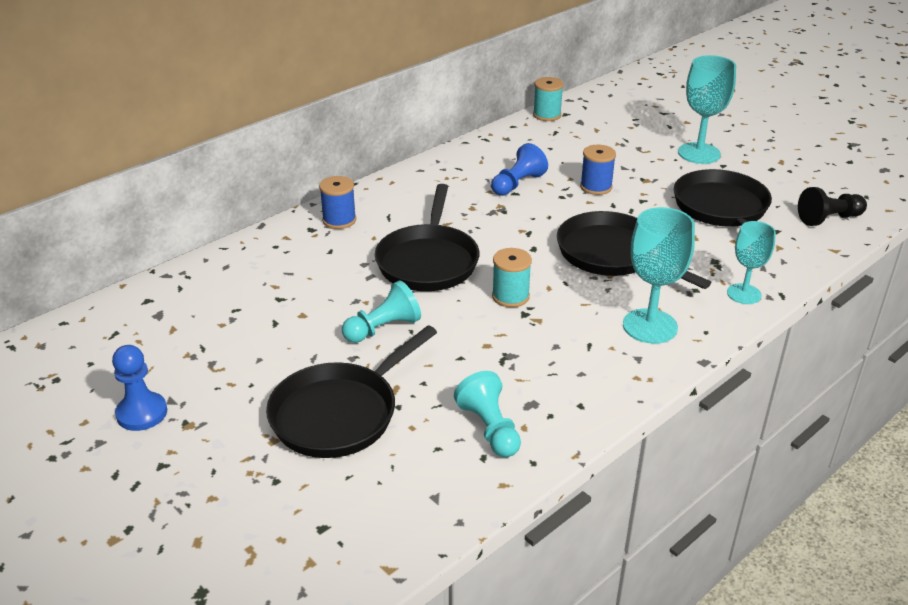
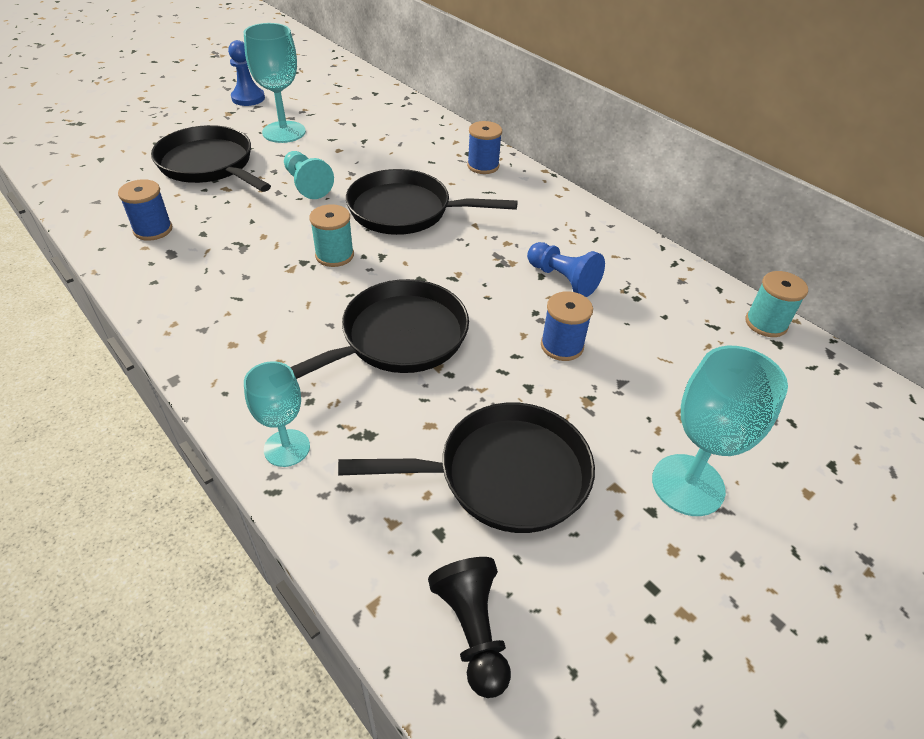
camera: 90 degrees right, 10 degrees up
(490, 428) = (153, 230): turquoise pawn -> blue spool
(650, 326) = (251, 347): turquoise goblet -> turquoise goblet (284, 132)

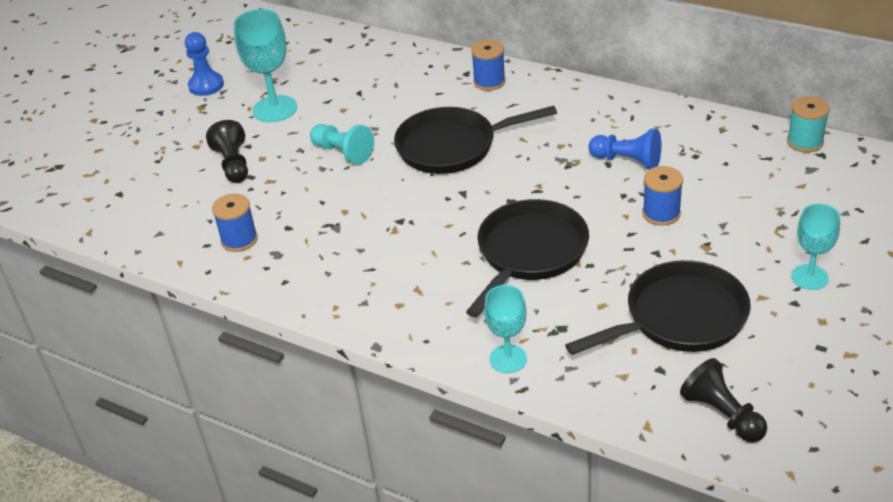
camera: 15 degrees left, 5 degrees down
(209, 165) = (233, 164): black pan -> black pawn
(334, 255) = (422, 206): turquoise spool -> none
(688, 485) = (809, 277): turquoise goblet -> turquoise goblet, size x0.65

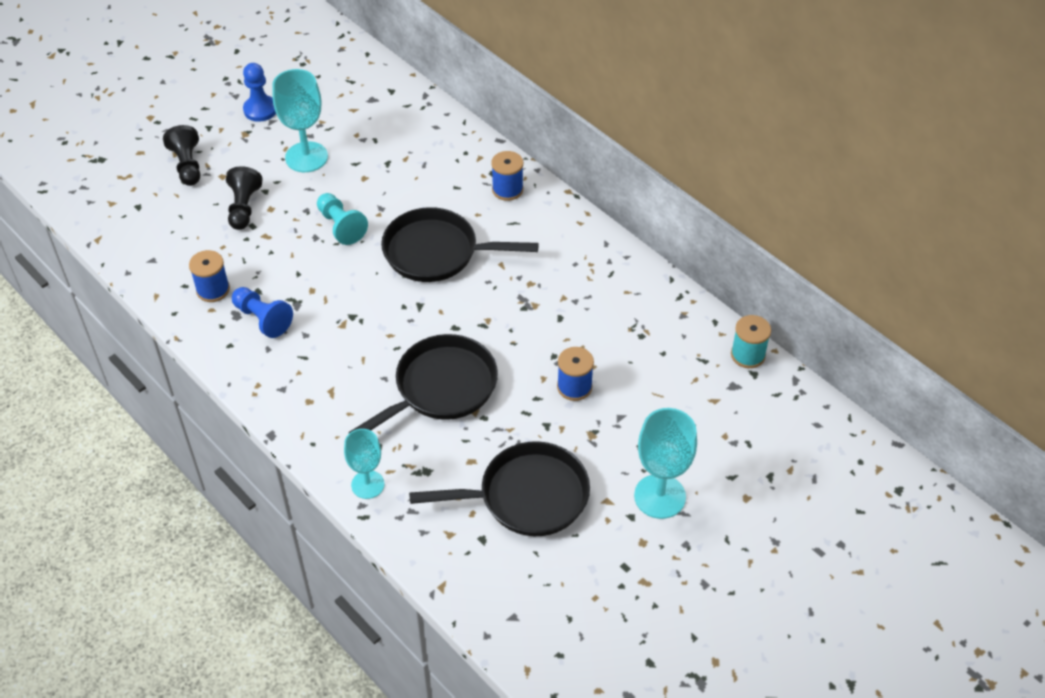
camera: 15 degrees right, 10 degrees up
(627, 161) = (578, 320): blue pawn -> blue pawn (262, 319)
(722, 414) = (506, 598): black pawn -> black pawn (187, 165)
(809, 277) = (659, 496): turquoise goblet -> turquoise goblet, size x1.55

